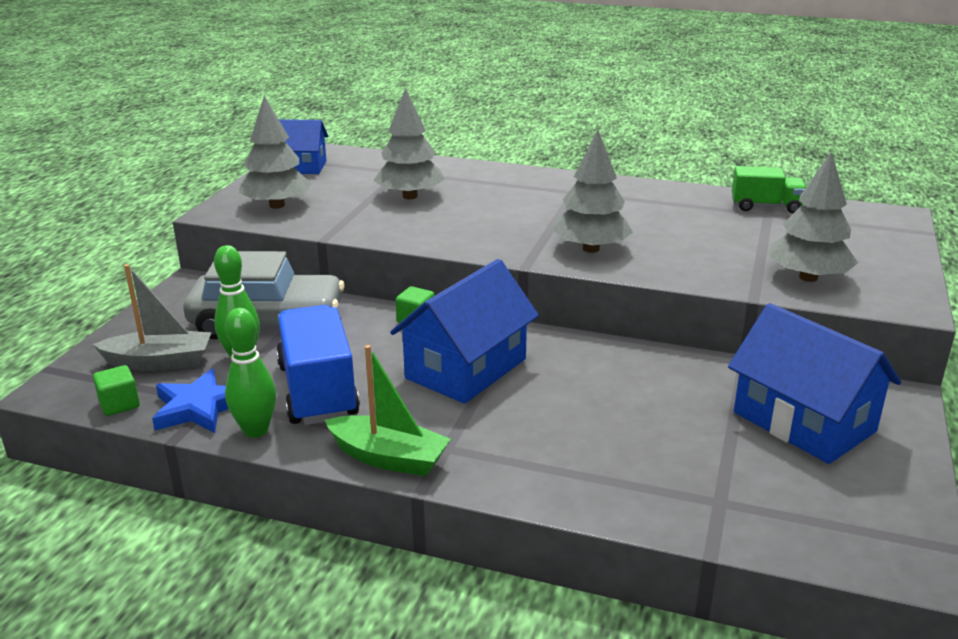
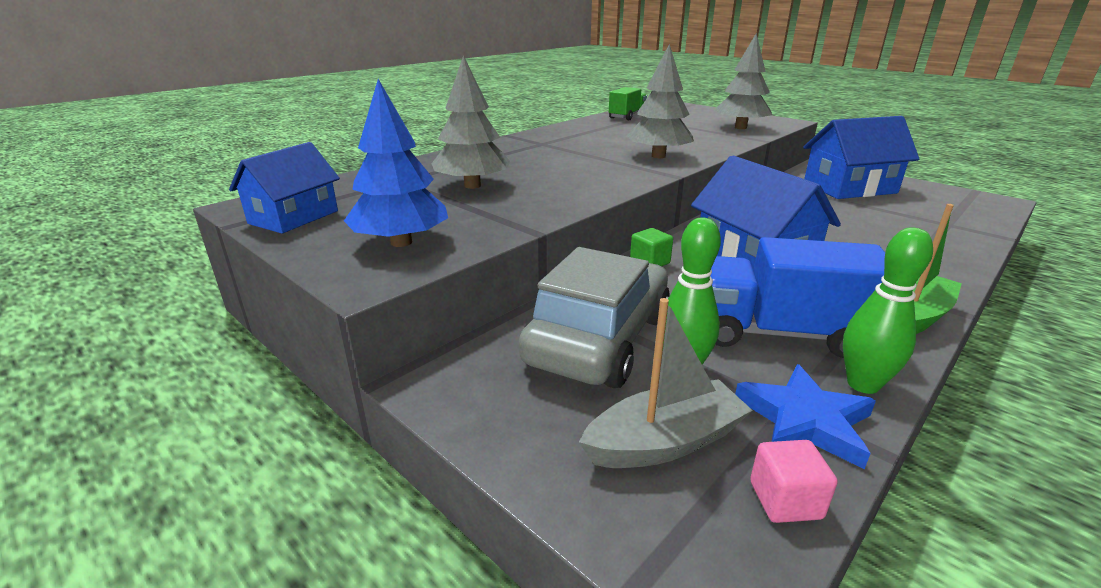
camera: 65 degrees left, 0 degrees up
(119, 404) = (785, 500): green cube -> pink cube
(159, 362) = (664, 442): grey boat -> grey boat turned 45 degrees clockwise
(277, 205) = (401, 242): grey tree -> blue tree

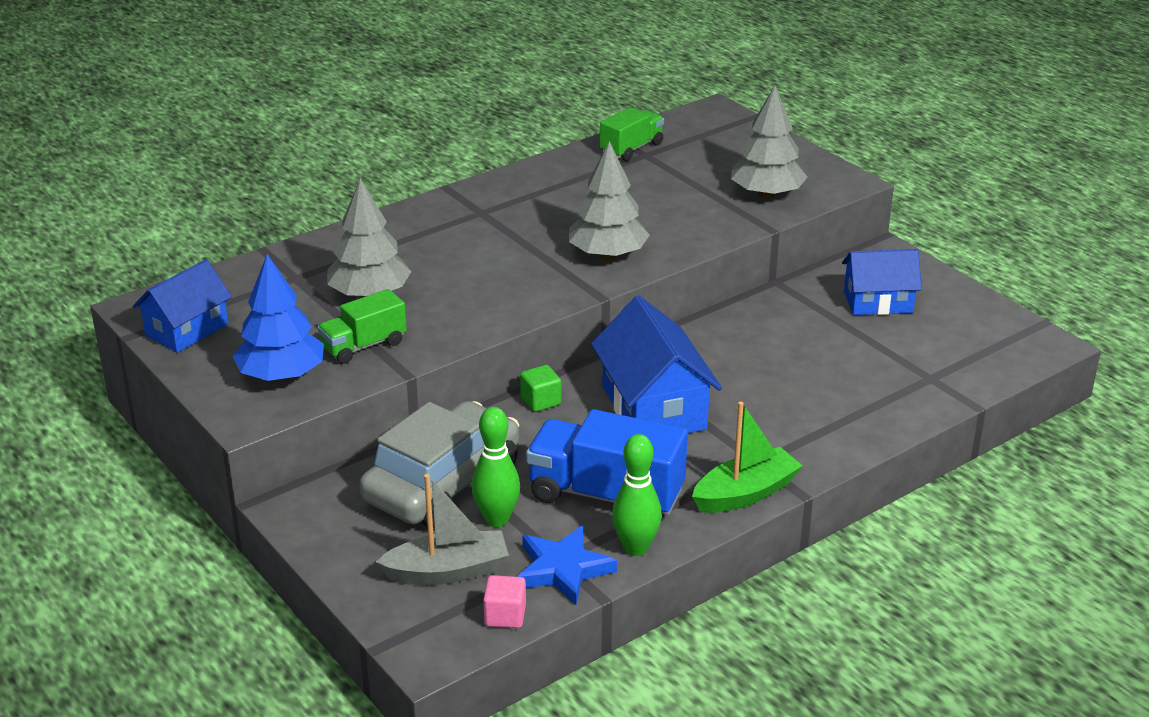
camera: 10 degrees right, 5 degrees up
(481, 216) = (364, 346): none -> green truck
(849, 188) = (878, 302): blue house -> blue house, size x0.66

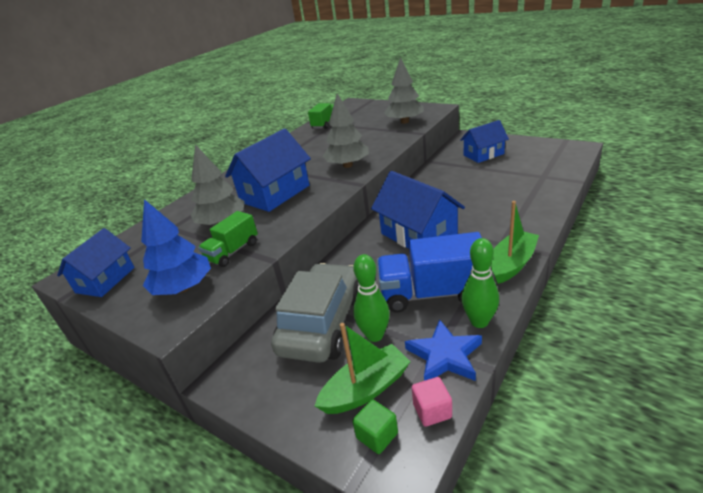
camera: 15 degrees left, 0 degrees up
(448, 571) = (366, 389): grey boat -> green boat
(468, 270) = (275, 194): none -> blue house
(541, 401) = (351, 252): green cube -> green cube (377, 435)

